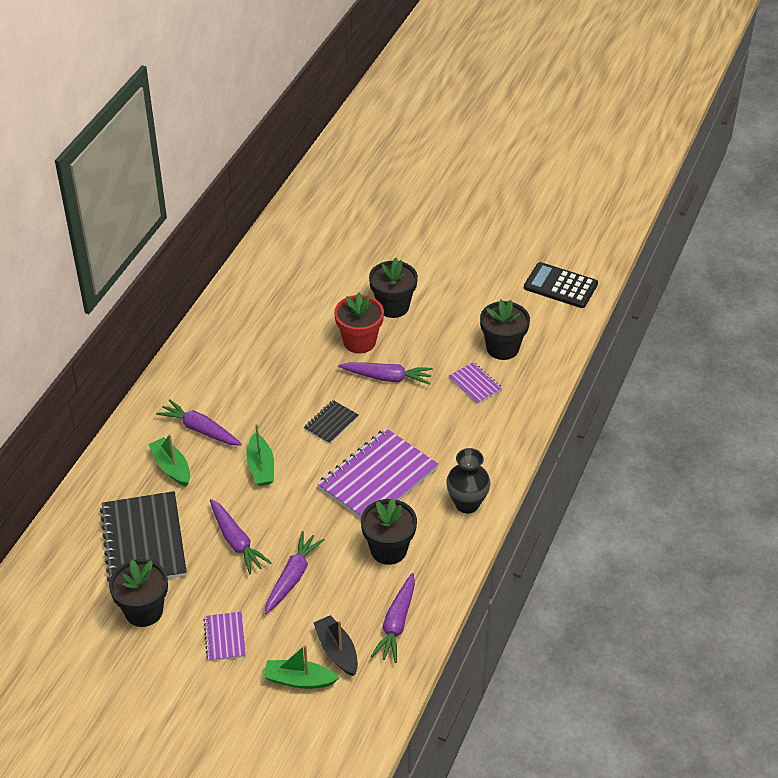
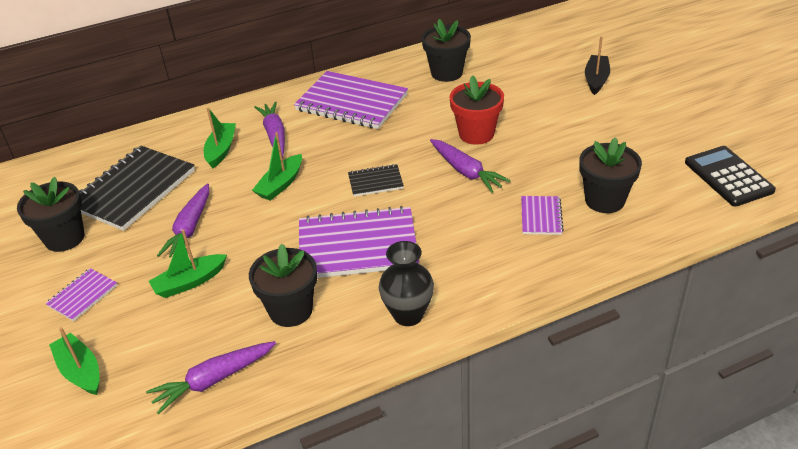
camera: 45 degrees right, 5 degrees down
(227, 366) = (351, 103): none -> purple notebook
(292, 577) = (189, 282): purple carrot -> green boat
(337, 651) = (139, 368): black boat -> black boat (596, 79)
(393, 306) = (538, 122): black flower pot -> black flower pot (446, 73)

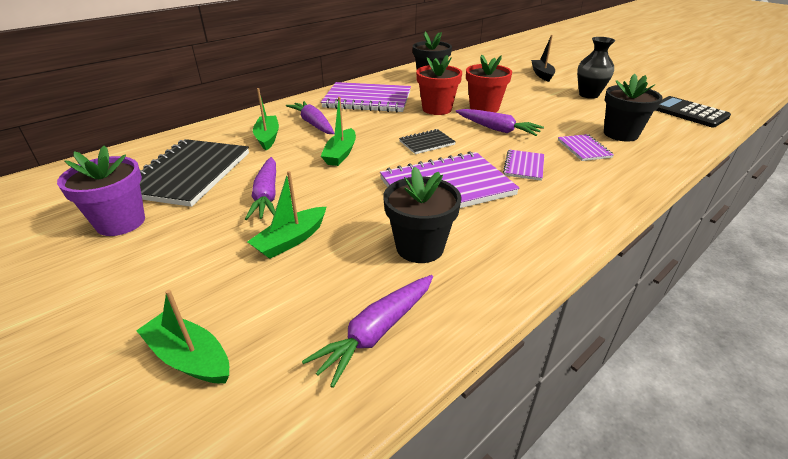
camera: 20 degrees left, 5 degrees down
(64, 238) = (121, 222): black flower pot -> purple flower pot
(82, 295) = (162, 273): purple notebook -> purple notebook (524, 166)
(408, 315) = (540, 232): black vase -> black vase (588, 95)
(420, 129) = (437, 109): none -> red flower pot

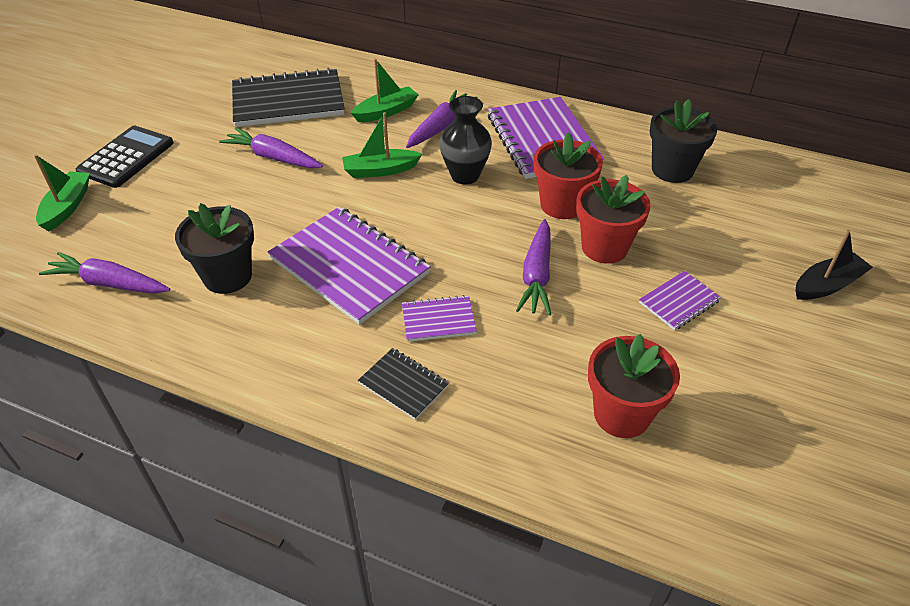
camera: 65 degrees right, 10 degrees up
(121, 222) = (200, 106): purple flower pot -> none
(267, 195) = (273, 157): purple carrot -> purple carrot turned 60 degrees clockwise
(291, 240) = (210, 198): green boat -> none
(426, 143) = (449, 223): black notebook -> black notebook (403, 385)
(584, 149) = (533, 374): purple notebook -> purple notebook (679, 302)
(588, 95) = (776, 359): black vase -> black vase (465, 175)
(620, 134) = (621, 414): black flower pot -> red flower pot
(688, 113) = (813, 516): black calculator -> black calculator (126, 157)

